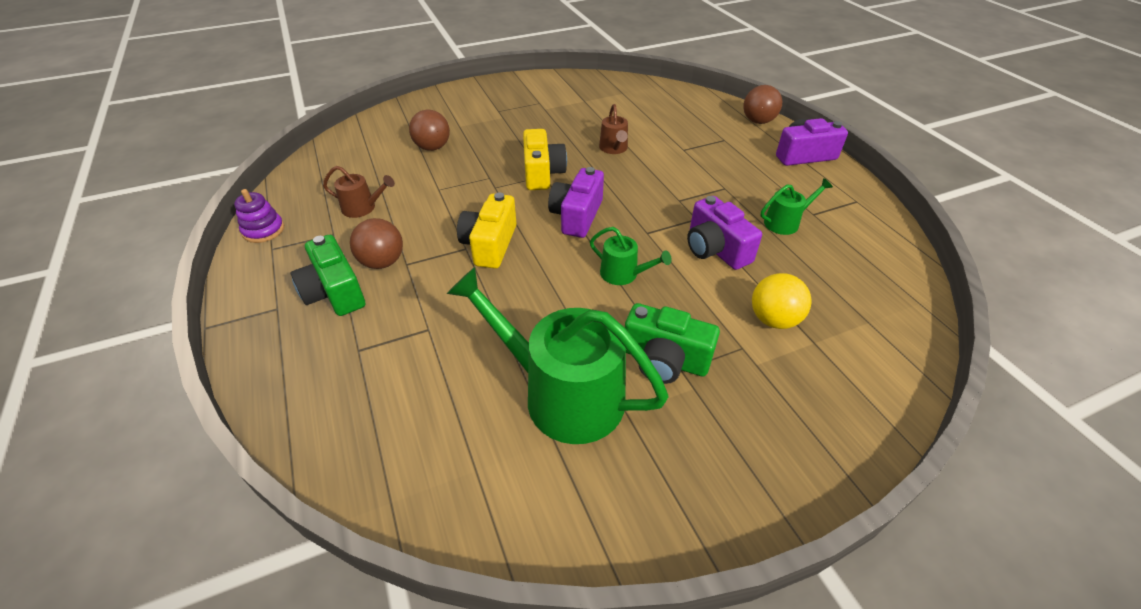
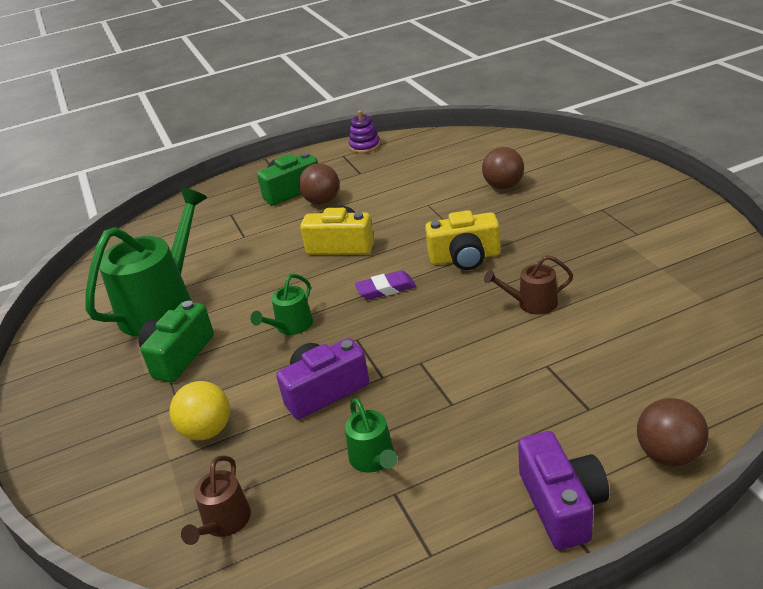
camera: 95 degrees right, 10 degrees down
(362, 208) = (395, 176): brown watering can -> brown watering can (224, 522)
(577, 216) = (385, 289): purple camera -> purple eraser

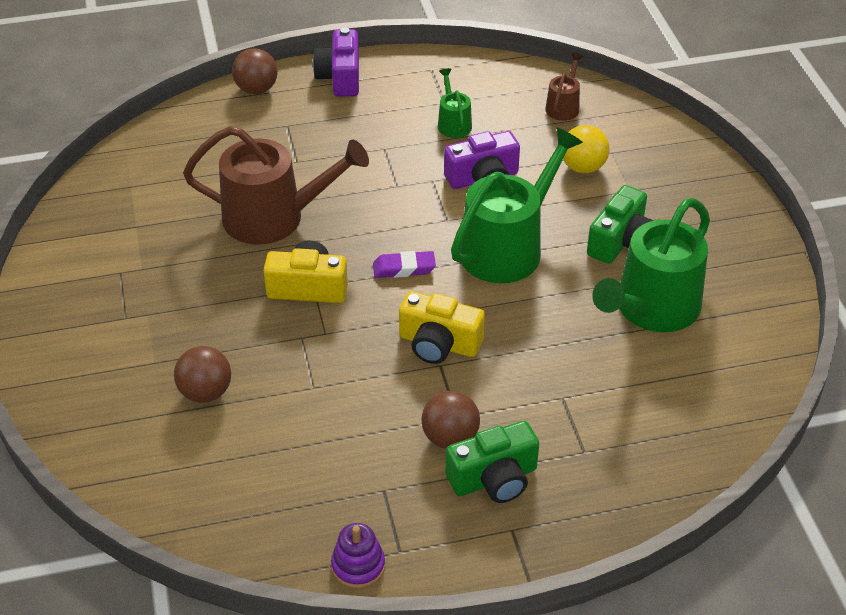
camera: 175 degrees left, 10 degrees up
(291, 326) = (507, 248): green watering can -> green watering can, size x2.14
(532, 303) = (273, 217): brown watering can -> brown watering can, size x2.14

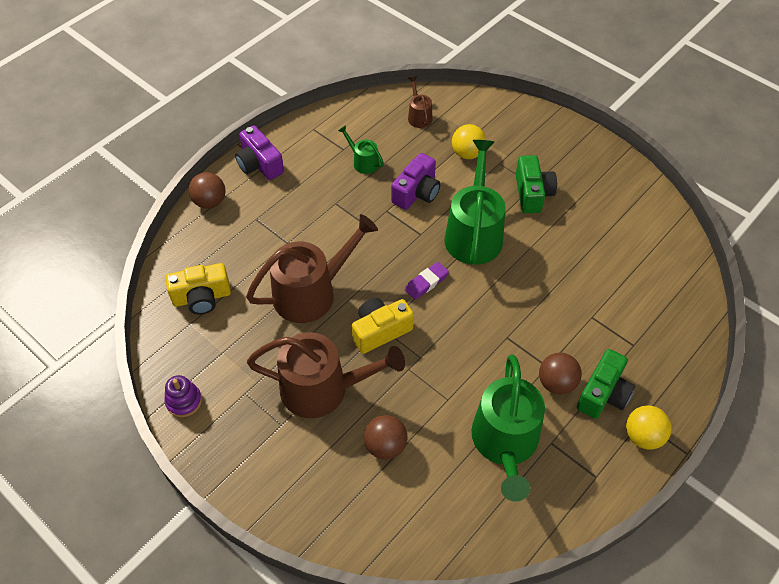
camera: 35 degrees left, 10 degrees up
(196, 308) = (322, 389): none -> brown watering can
(358, 566) = (583, 502): purple stacking toy -> purple stacking toy (184, 401)
(439, 344) = (493, 323): yellow camera -> yellow camera (202, 297)
(497, 546) = (643, 436): none -> yellow ball
(652, 308) = (587, 229): green watering can -> green watering can (505, 442)

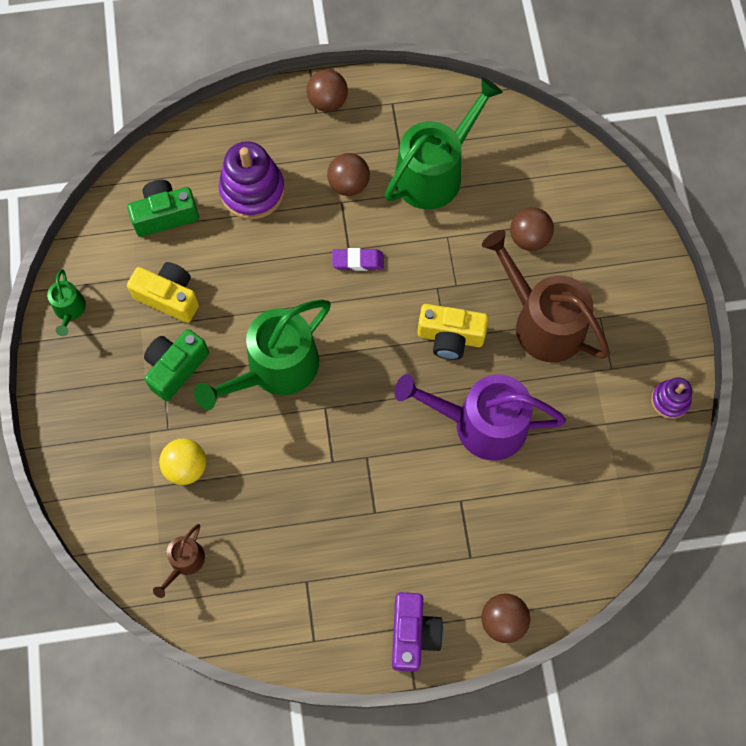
camera: 140 degrees left, 15 degrees up
(202, 297) = (588, 499): yellow camera -> yellow camera (169, 297)
(311, 293) = (481, 424): brown watering can -> purple watering can
(363, 162) = (301, 545): green watering can -> green watering can (69, 310)
(417, 192) = (283, 459): purple camera -> none
(426, 283) = (368, 352): purple eraser -> purple eraser (358, 261)
(603, 394) = (322, 150): green camera -> green camera (165, 215)
(614, 327) = (252, 191): none -> purple stacking toy
(643, 436) = (327, 102): yellow ball -> brown ball

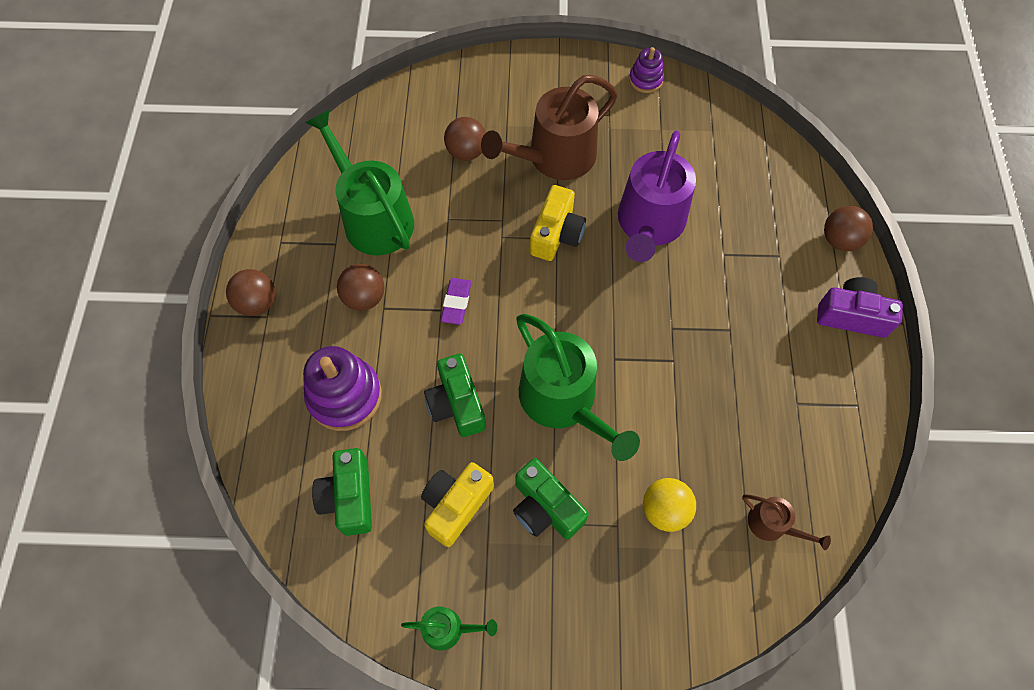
camera: 80 degrees left, 5 degrees down
(258, 280) = (456, 404): none -> green camera

